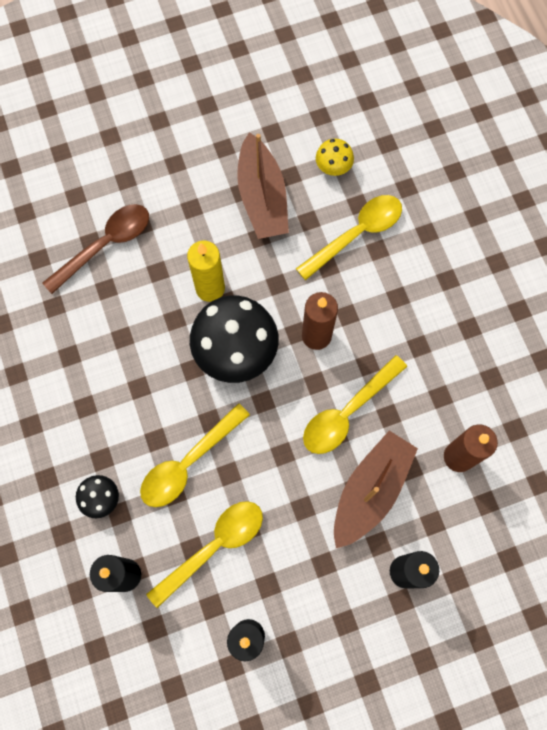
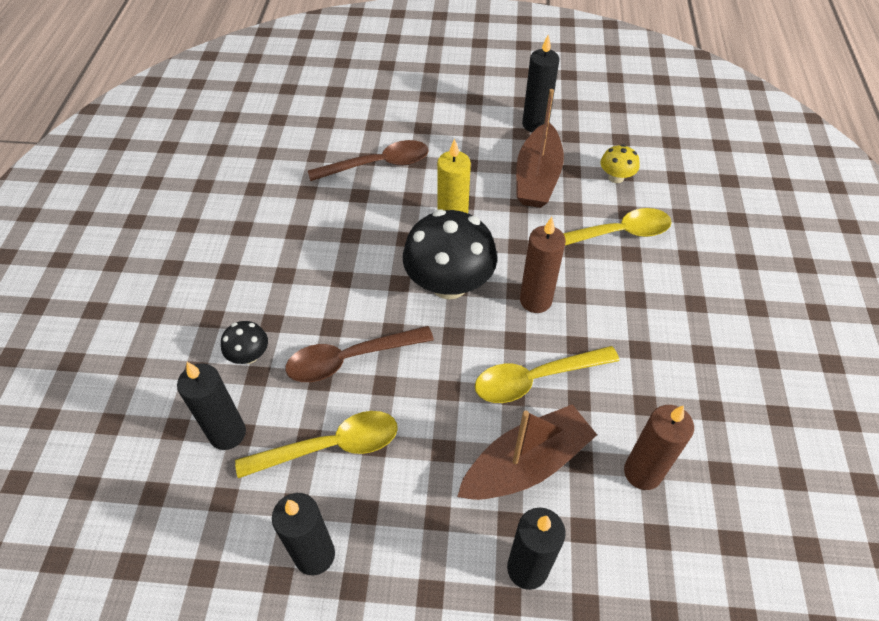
camera: 25 degrees right, 20 degrees down
(188, 463) = (350, 359): yellow spoon -> brown spoon
(233, 131) = (535, 124): none -> black candle

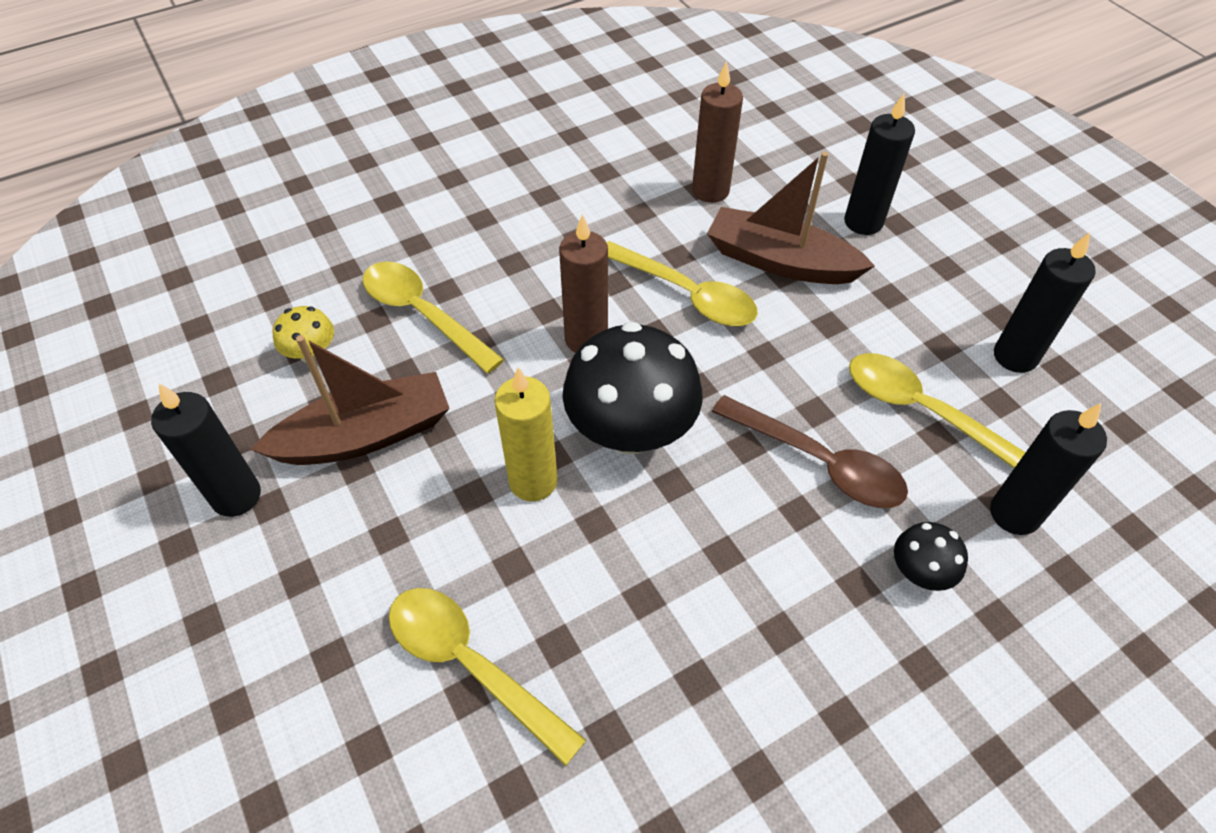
camera: 125 degrees left, 0 degrees up
(378, 164) = (471, 665): brown spoon -> yellow spoon

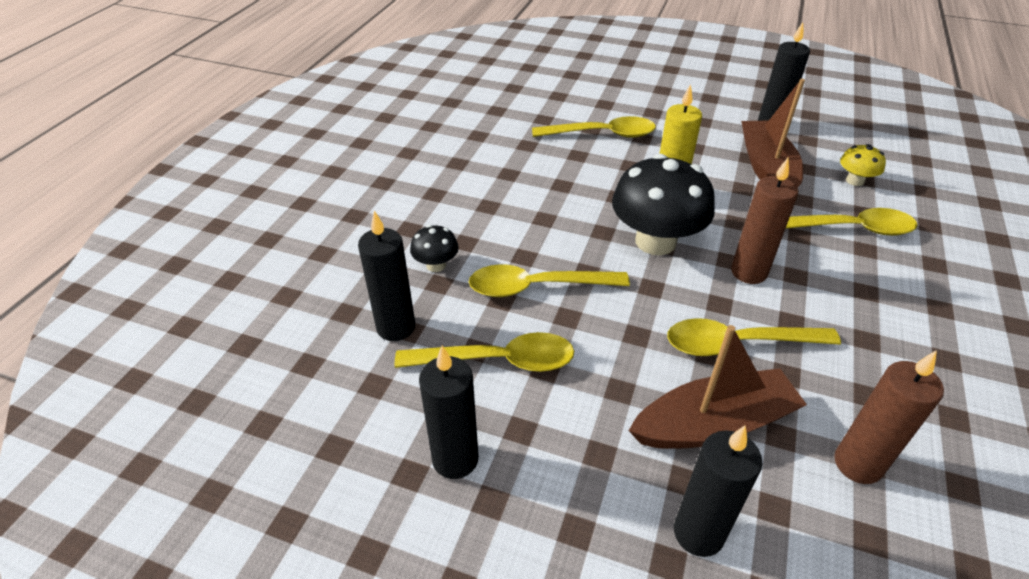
camera: 140 degrees right, 10 degrees down
(365, 435) = (766, 168): brown boat -> brown boat turned 150 degrees clockwise
(819, 462) = (537, 287): brown spoon -> yellow spoon

